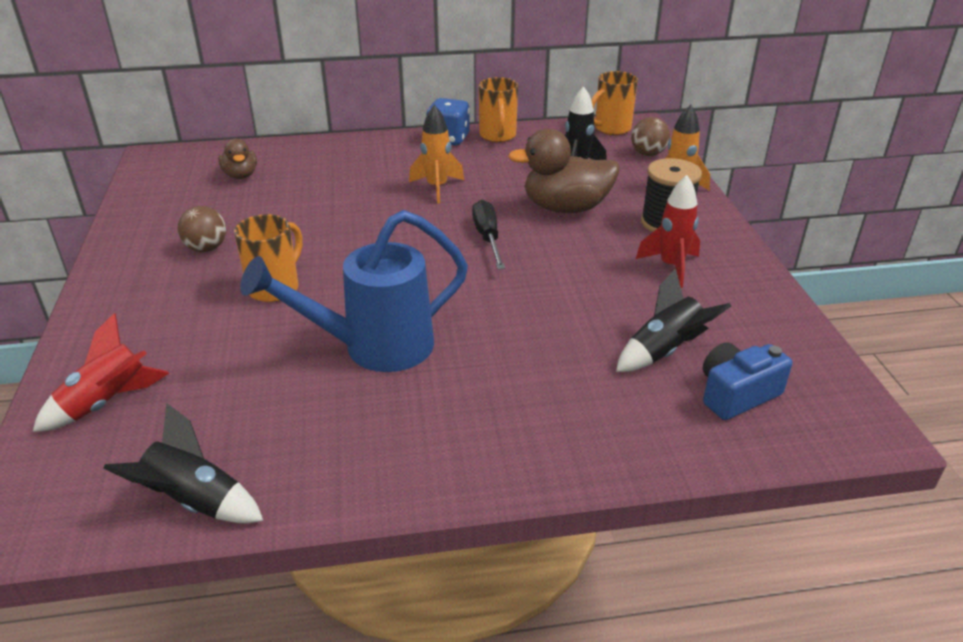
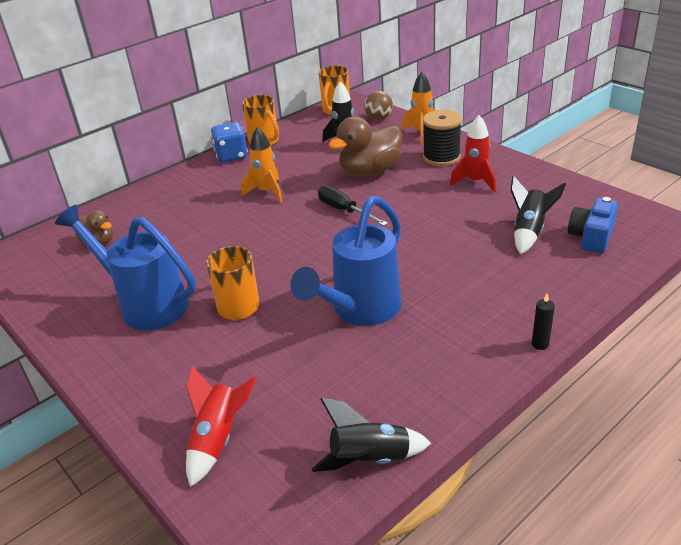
camera: 30 degrees left, 0 degrees up
(206, 248) = (145, 304): brown ball -> blue watering can
(511, 485) = (540, 344): none -> black candle

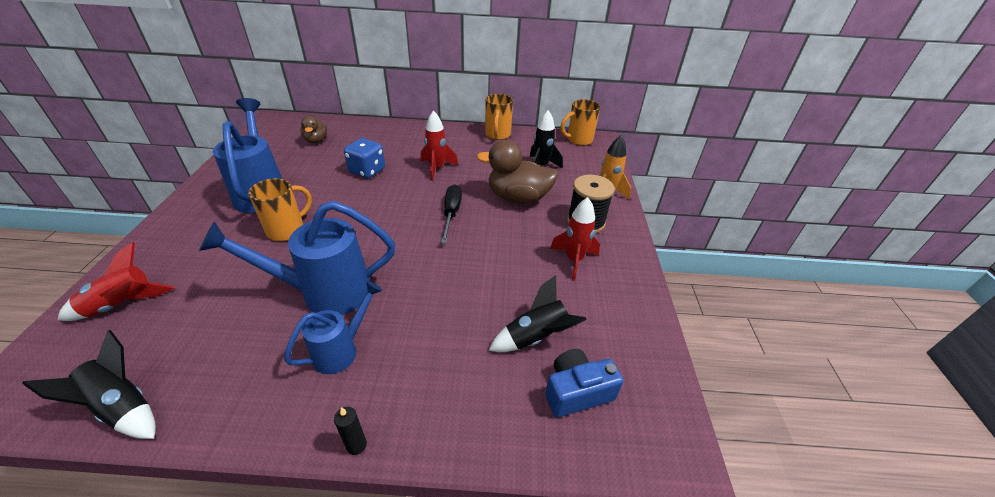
camera: 40 degrees right, 5 degrees up
(231, 156) = (463, 133): blue dice -> blue dice (367, 171)
(267, 192) = (437, 168): orange rocket -> red rocket
(379, 118) = (596, 163): brown ball -> none
(439, 322) = (342, 350): none -> blue watering can

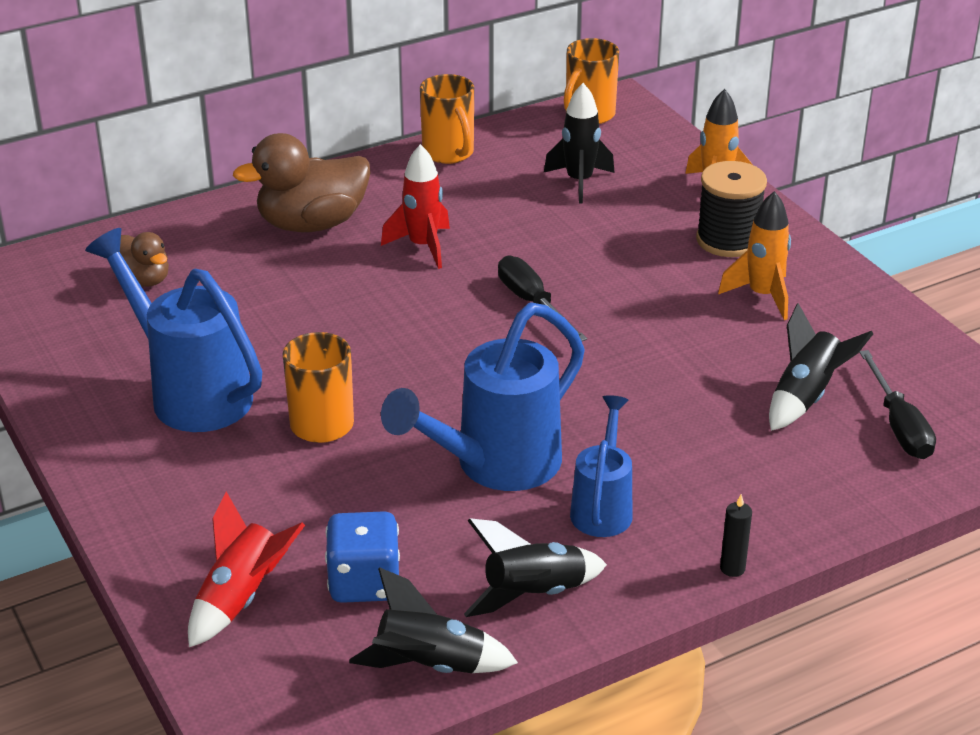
camera: 30 degrees left, 5 degrees down
(233, 390) = (534, 595): none -> black rocket
(367, 171) = (315, 294): blue dice -> blue dice (364, 583)
(518, 198) = (600, 243): brown duck -> brown duck (312, 224)
(574, 260) = (762, 296): red rocket -> orange rocket
(577, 391) = (899, 426): blue camera -> black screwdriver

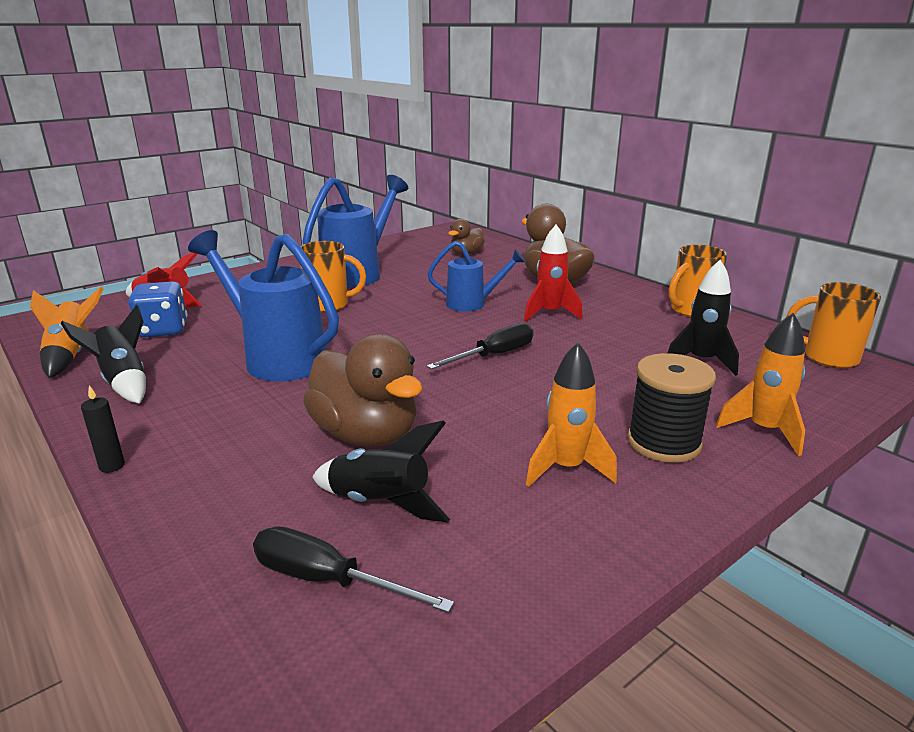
camera: 80 degrees right, 10 degrees down
(430, 666) = (71, 355): black rocket -> orange rocket
(603, 507) = (217, 401): blue watering can -> blue watering can (473, 304)
(692, 401) = (366, 434): none -> brown duck
(899, 426) = (327, 580): black screwdriver -> black screwdriver turned 45 degrees clockwise

